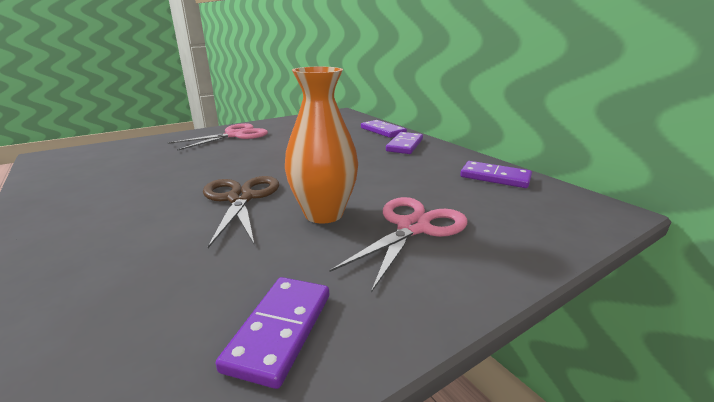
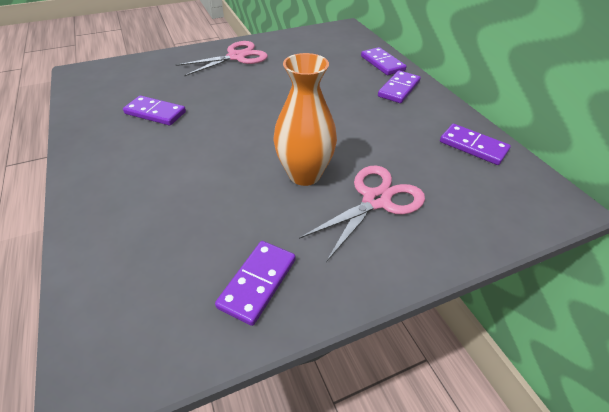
camera: 10 degrees right, 20 degrees up
(140, 179) = (155, 113): none -> purple domino
(241, 198) = (238, 147): brown scissors -> none

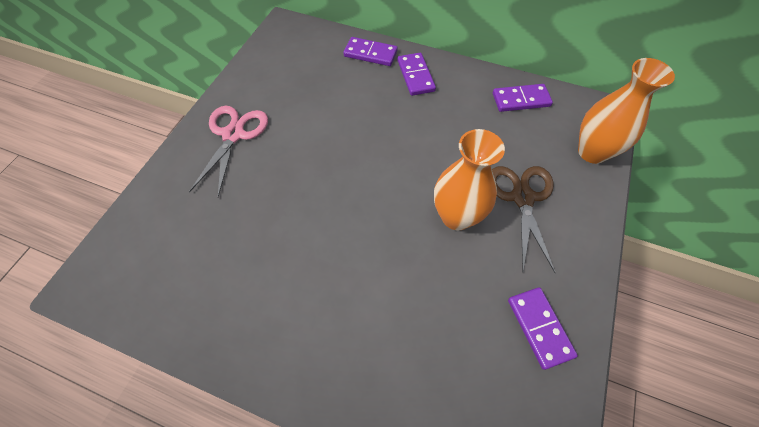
camera: 45 degrees left, 15 degrees up
(155, 113) = (255, 262): purple domino -> none
(376, 200) = (522, 197): pink scissors -> brown scissors
(497, 218) = (592, 152): none -> orange vase

